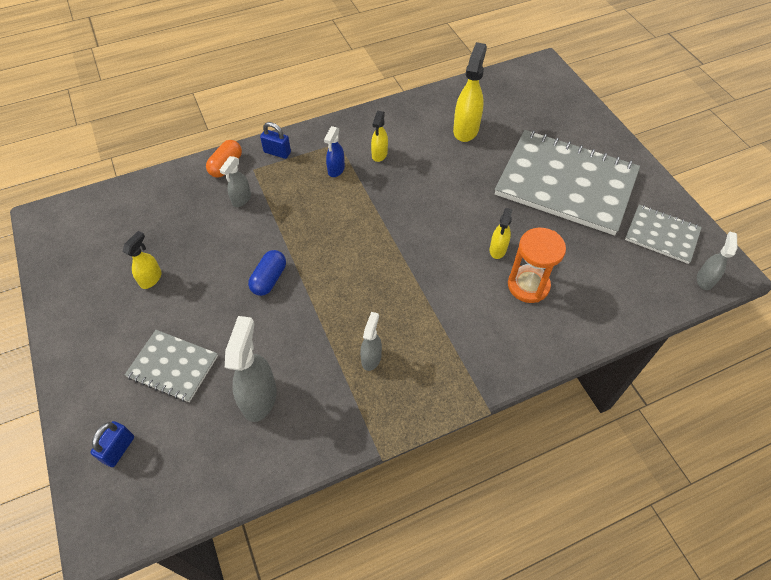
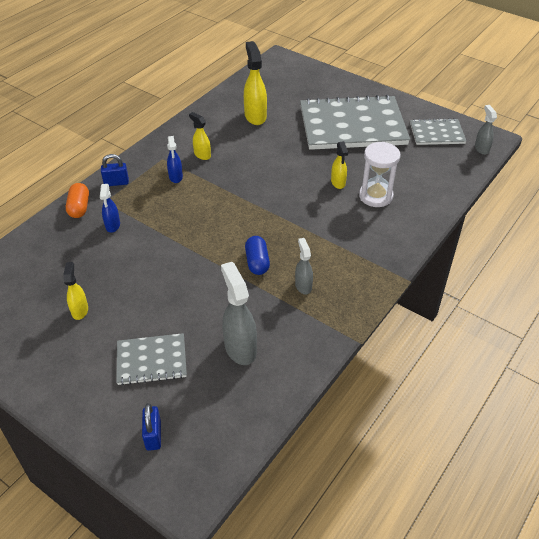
camera: 30 degrees left, 10 degrees down
(241, 199) = (112, 225): grey spray bottle -> blue spray bottle
(269, 279) = (182, 269): blue capsule -> blue capsule (257, 262)
(379, 154) = (202, 155): yellow spray bottle -> yellow spray bottle turned 150 degrees clockwise
(528, 285) = (375, 196): orange hourglass -> white hourglass

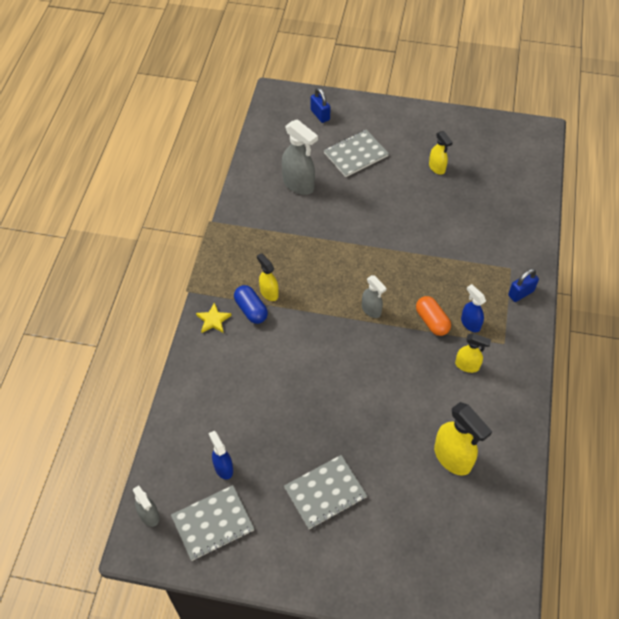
camera: 155 degrees right, 10 degrees up
(79, 207) = (527, 252): orange capsule -> orange capsule (432, 321)
(112, 225) = (480, 246): blue spray bottle -> blue spray bottle (223, 468)
(257, 262) = (328, 258): blue capsule -> blue capsule (251, 310)
(303, 286) = (277, 251): grey spray bottle -> grey spray bottle (371, 310)
(338, 183) = (300, 384): yellow spray bottle -> yellow spray bottle (269, 293)
(352, 125) = (325, 493): grey notebook -> grey notebook, size x0.50
(375, 196) = (252, 381): white hourglass -> none
(392, 248) = (213, 320): none -> yellow star

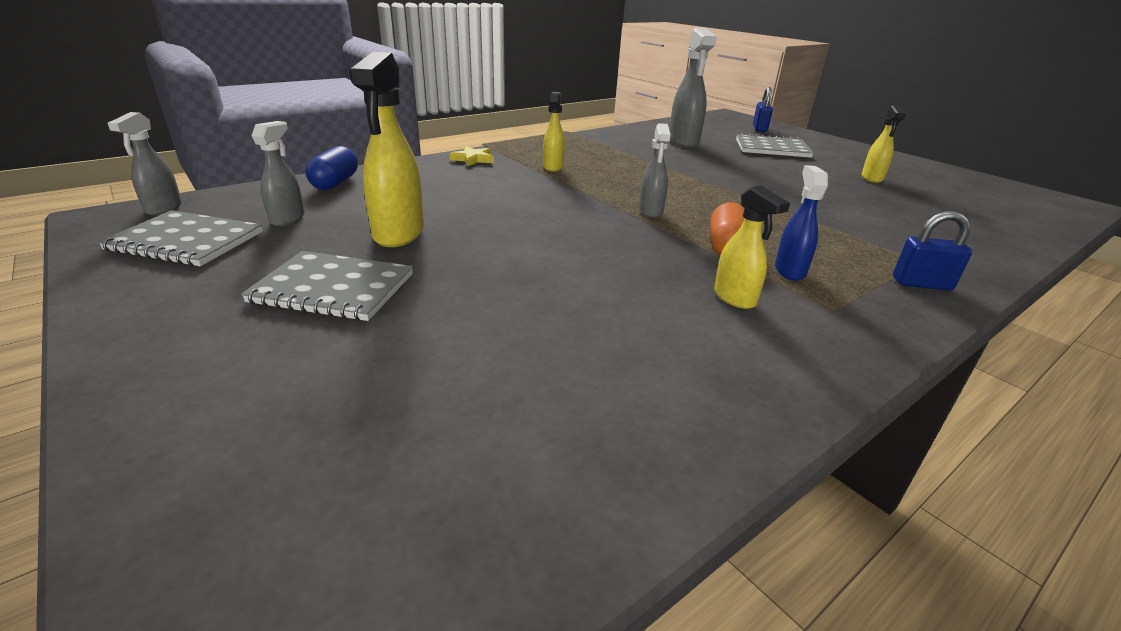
camera: 40 degrees right, 25 degrees down
(223, 468) = (288, 219): blue spray bottle -> grey spray bottle
(251, 310) = (517, 167): blue capsule -> blue capsule (335, 183)
(453, 458) = (568, 365): yellow spray bottle -> yellow spray bottle (398, 234)

